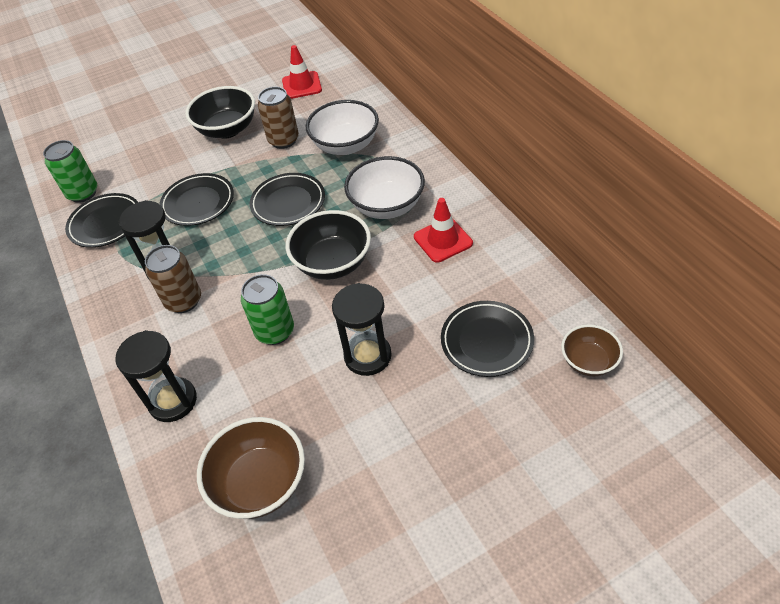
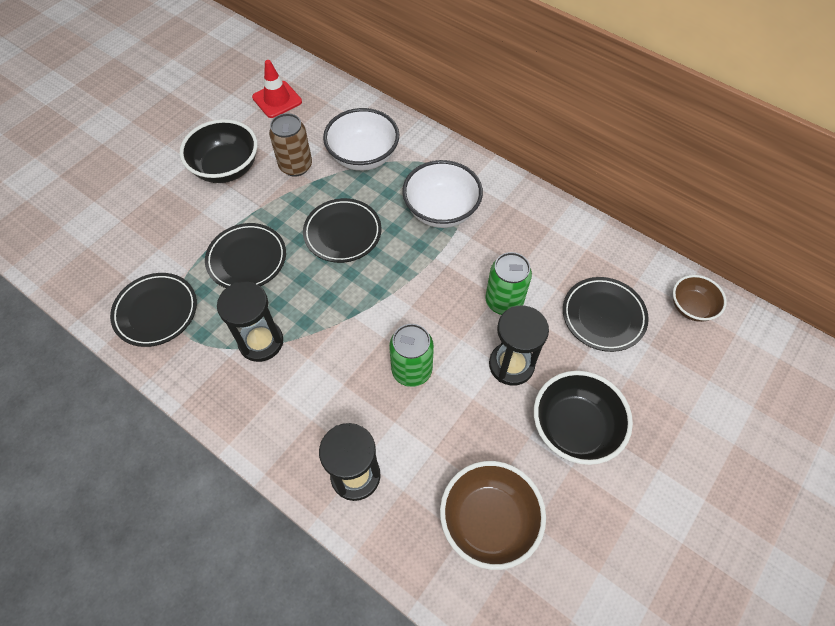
camera: 30 degrees left, 10 degrees up
(83, 193) = (104, 284): green can -> green can (504, 301)
(184, 301) = (300, 369): brown can -> none
(333, 263) = (425, 283): black bowl -> black bowl (574, 428)
(443, 240) = (512, 231): red traffic cone -> none

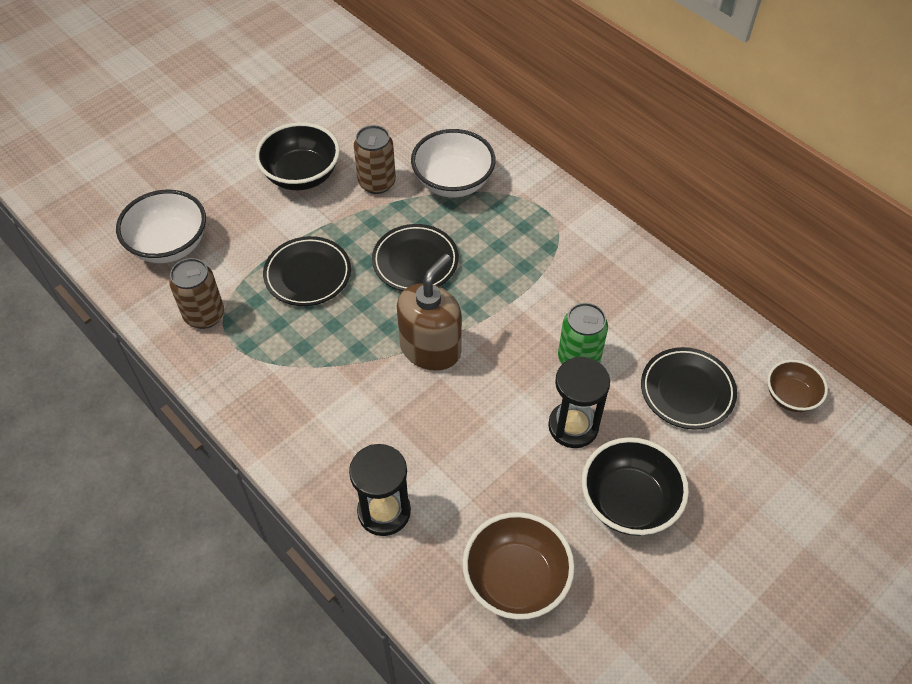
camera: 10 degrees right, 5 degrees down
(156, 312) = (204, 315): black plate -> brown can
(261, 342) = (308, 362): black hourglass -> none
(277, 99) = (369, 108): red traffic cone -> none
(371, 312) = (430, 348): none -> brown soap dispenser
(411, 370) = (463, 415): green can -> none
(441, 210) = (528, 252): white bowl -> white bowl (169, 245)

